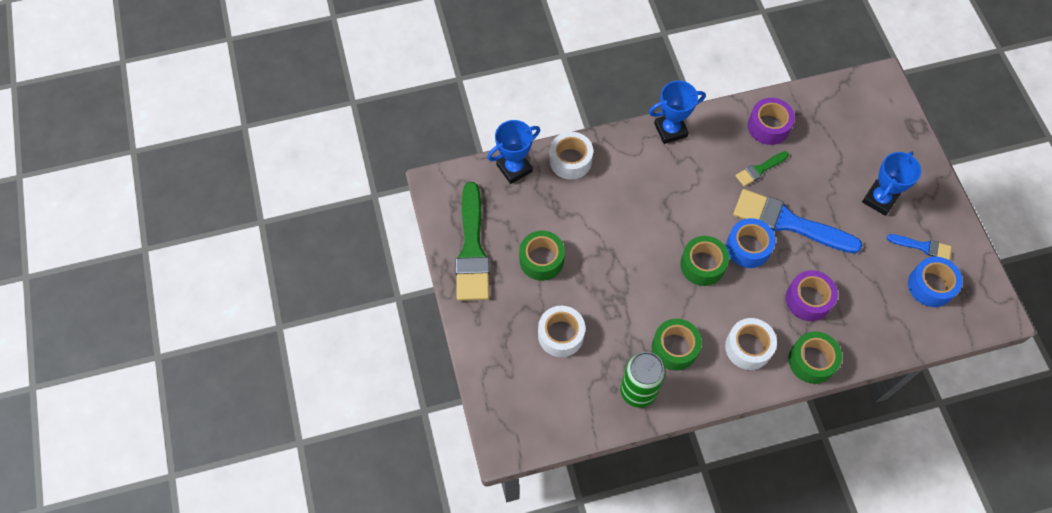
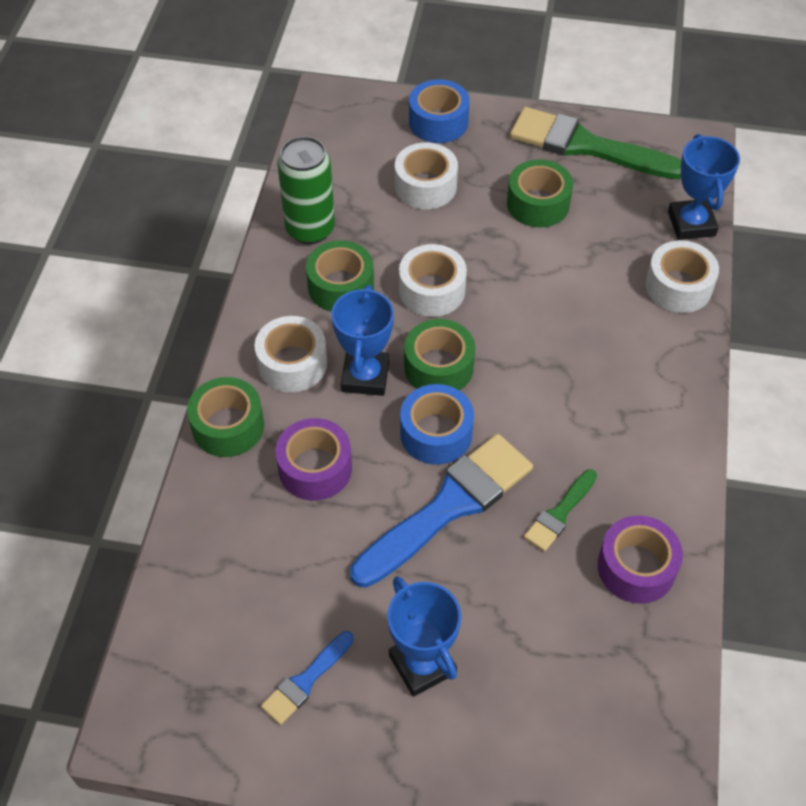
camera: 115 degrees right, 10 degrees down
(648, 293) = (432, 290): none -> white tape
(670, 130) = (684, 427): blue trophy -> blue trophy (365, 376)
(759, 169) = (559, 513): green brush -> green brush turned 135 degrees counterclockwise
(930, 286) = (236, 650): blue tape -> blue tape (438, 122)

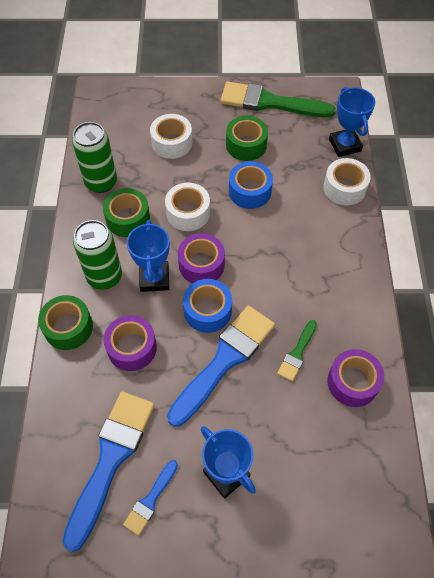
camera: 10 degrees left, 5 degrees up
(258, 616) = (111, 459): none -> blue brush
(292, 364) = (104, 277): white tape -> green can
(438, 122) = (172, 98): blue tape -> blue tape (250, 191)
(438, 367) = (201, 264): green tape -> purple tape

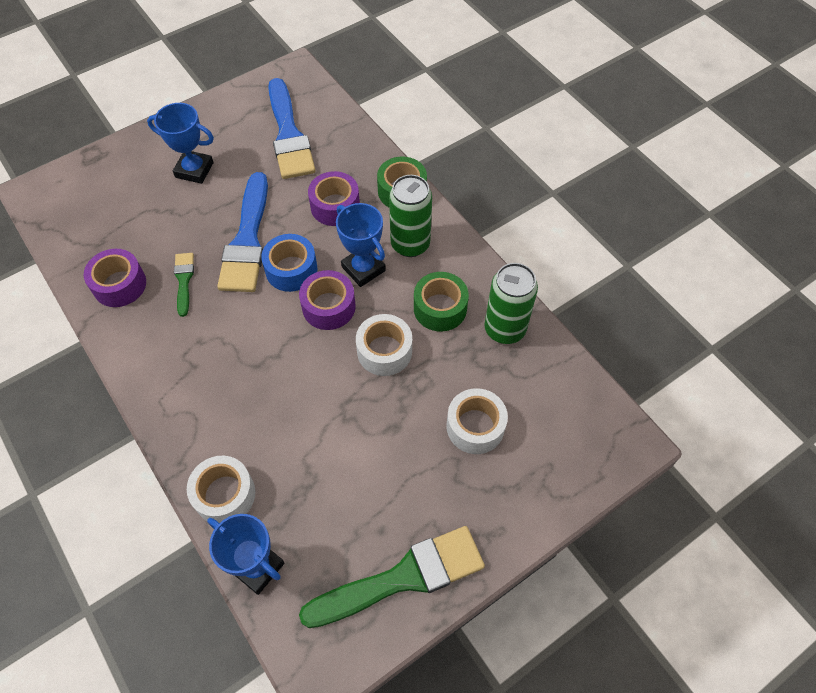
camera: 145 degrees right, 0 degrees up
(150, 500) = (241, 129): blue brush -> none
(246, 145) = (385, 482): green tape -> none
(250, 191) = (336, 418): blue tape -> none

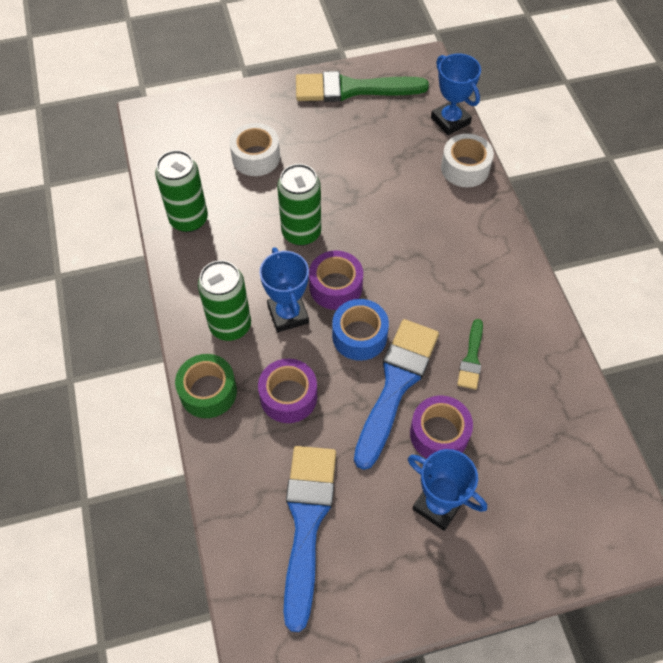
camera: 160 degrees left, 0 degrees up
(119, 285) = (539, 374): purple tape -> purple tape (439, 434)
(384, 351) = (301, 233): white tape -> green can
(440, 308) = (234, 254): green tape -> none

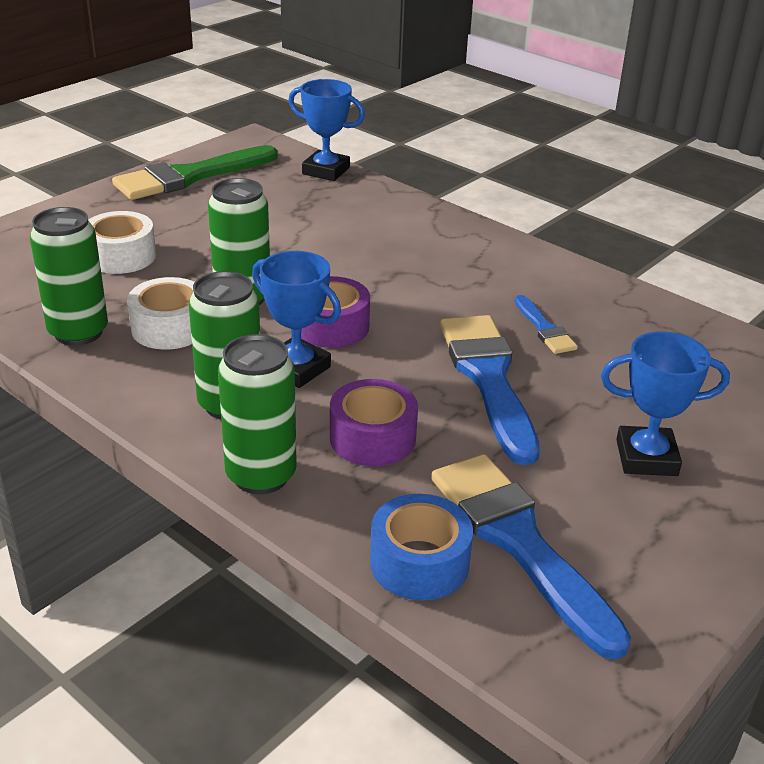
camera: 35 degrees left, 25 degrees down
(208, 391) = (261, 475): green tape -> green can
(359, 336) = (403, 355): blue tape -> blue tape (419, 563)
(439, 434) = (579, 399): purple tape -> none
(465, 168) = (378, 198): white tape -> white tape (169, 328)
(471, 358) = (544, 329): green brush -> blue brush

